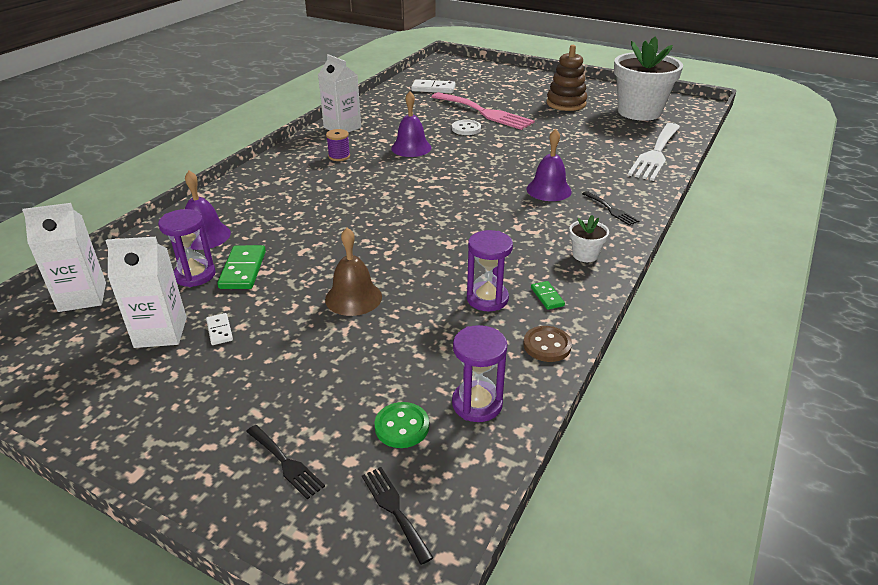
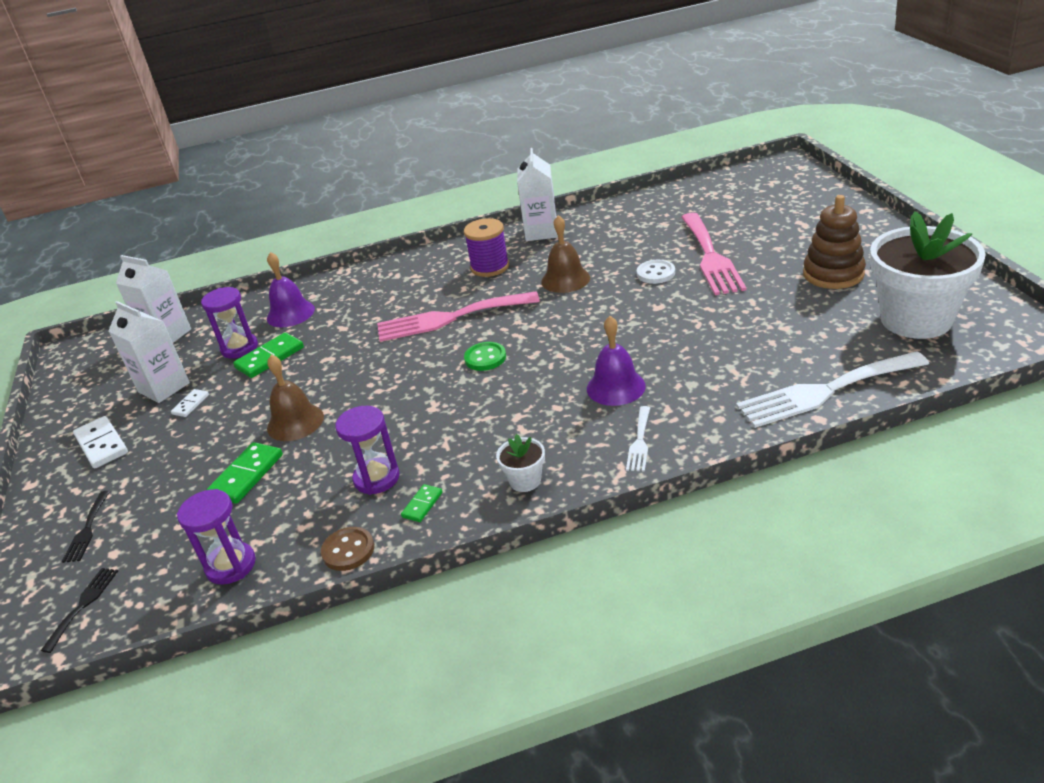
camera: 50 degrees right, 0 degrees up
(339, 156) = (490, 267): purple spool -> purple spool, size x1.56
(364, 193) = (450, 318): none -> pink fork
(376, 347) = (247, 475): none -> green domino
(402, 426) = (169, 549): green button -> green button (485, 358)
(411, 148) = (565, 279): purple bell -> brown bell
(433, 89) = (705, 205): white domino -> white domino (101, 445)
(611, 210) = (639, 442): black fork -> white fork

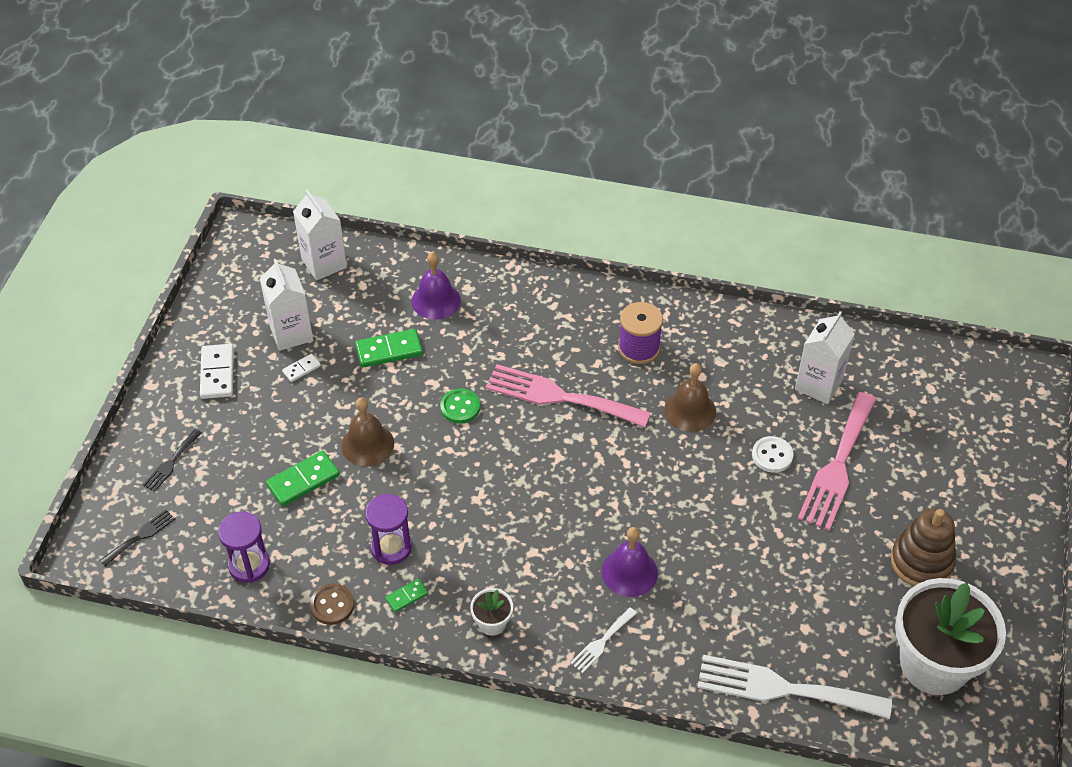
camera: 25 degrees right, 15 degrees up
(239, 348) = (372, 320): purple hourglass -> none
(485, 358) = (554, 467): green button -> green button (460, 407)
(541, 232) = (719, 326): white carton -> white carton (818, 384)

